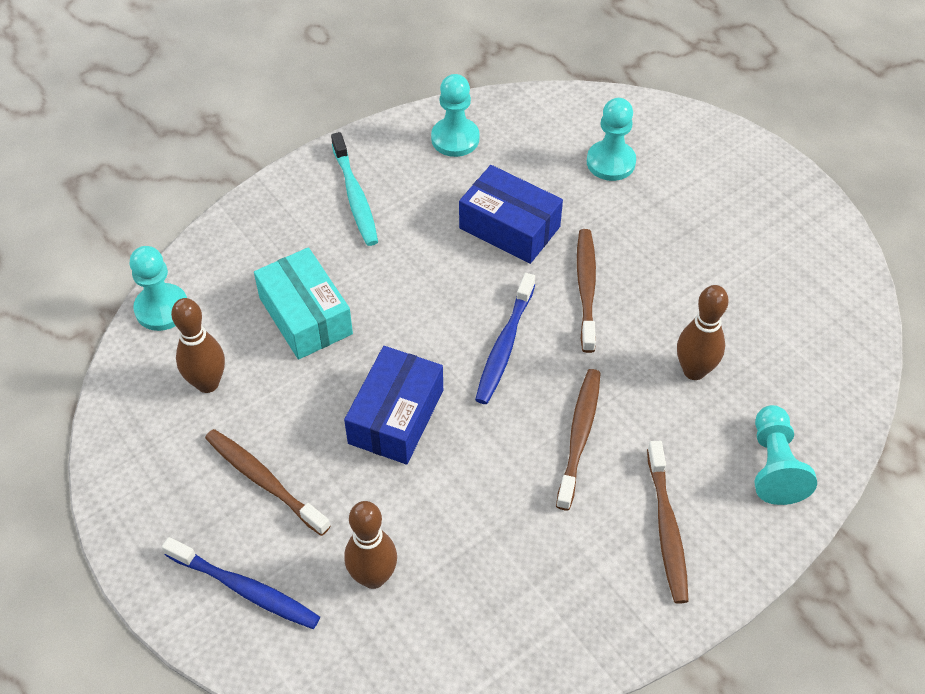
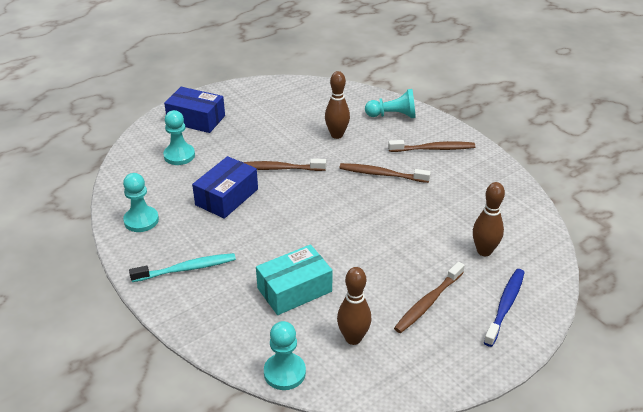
camera: 90 degrees left, 15 degrees down
(396, 416) = (374, 244): blue box -> blue box (196, 119)
(504, 345) = (320, 200): blue toothbrush -> none

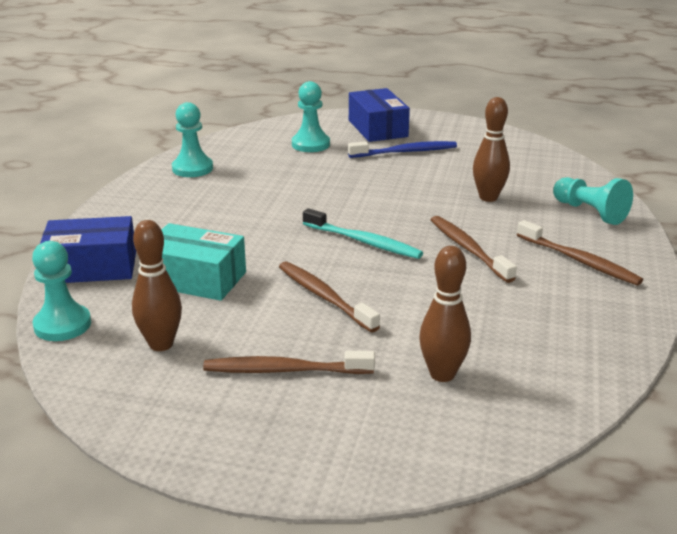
camera: 50 degrees right, 10 degrees down
(186, 269) = (154, 215): turquoise toothbrush -> turquoise toothbrush (363, 242)
(227, 197) = (286, 188): blue box -> blue box (92, 267)
(278, 168) = (374, 193): brown toothbrush -> brown toothbrush (324, 297)
(505, 306) = (357, 434): blue toothbrush -> blue toothbrush (405, 152)

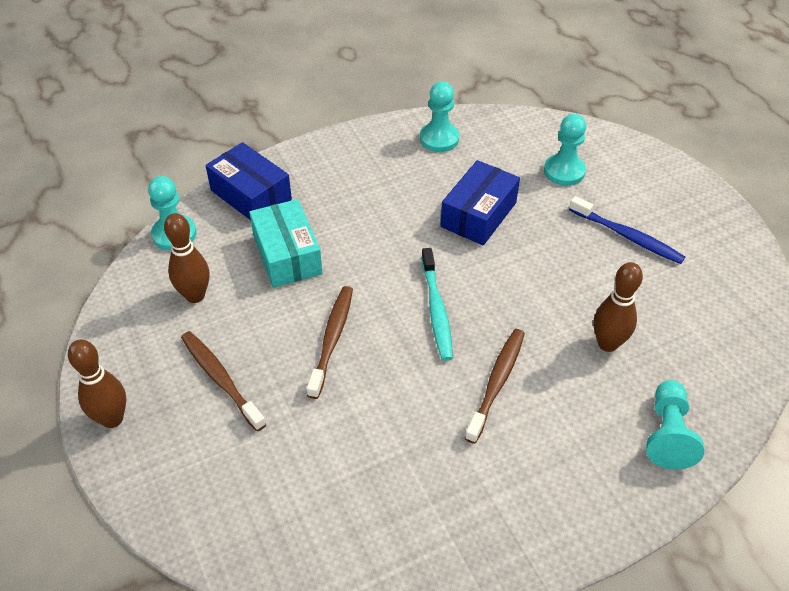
camera: 50 degrees right, 20 degrees up
(377, 128) = (651, 190): blue box -> blue box (478, 214)
(442, 374) = (293, 473): brown bowling pin -> brown bowling pin (112, 419)
(579, 261) = (560, 473): brown toothbrush -> none

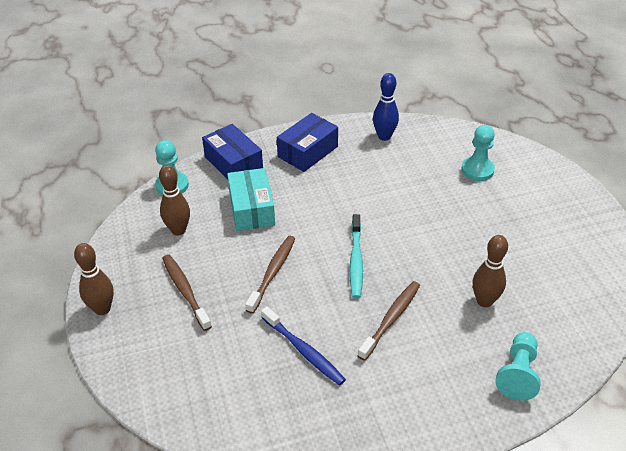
camera: 10 degrees right, 5 degrees down
(439, 139) = (384, 136): turquoise pawn -> blue bowling pin
(478, 214) = (403, 195): blue box -> blue box (308, 151)
(627, 236) = (518, 223): blue toothbrush -> blue toothbrush (304, 351)

